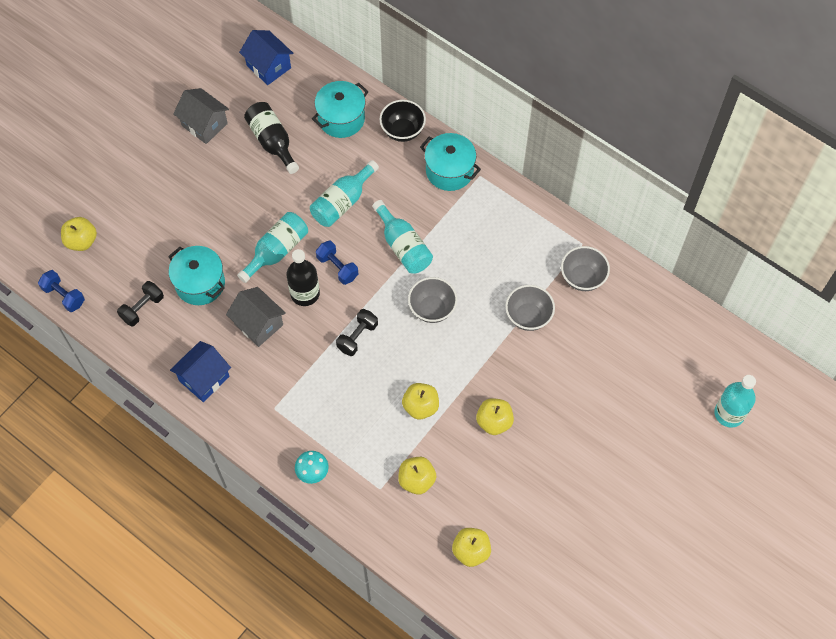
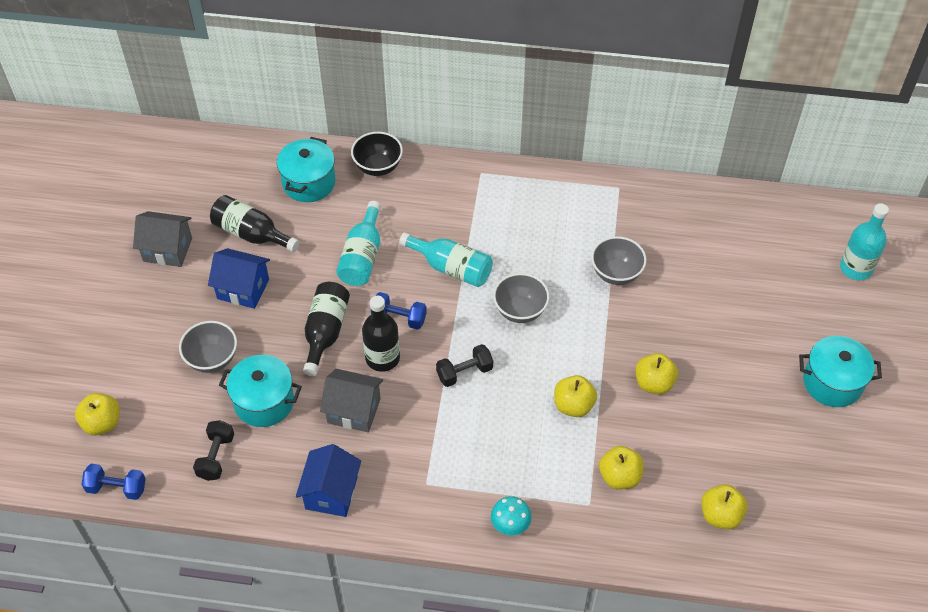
camera: 30 degrees left, 10 degrees down
(268, 66) = (201, 168): blue house -> blue house (243, 289)
(276, 251) = (325, 332): turquoise bottle -> black bottle
(357, 337) = (464, 372): black dumbbell -> black dumbbell turned 60 degrees clockwise
(449, 171) = (449, 181): turquoise pot -> turquoise pot (832, 382)
(582, 278) = (640, 216): grey bowl -> grey bowl (212, 359)

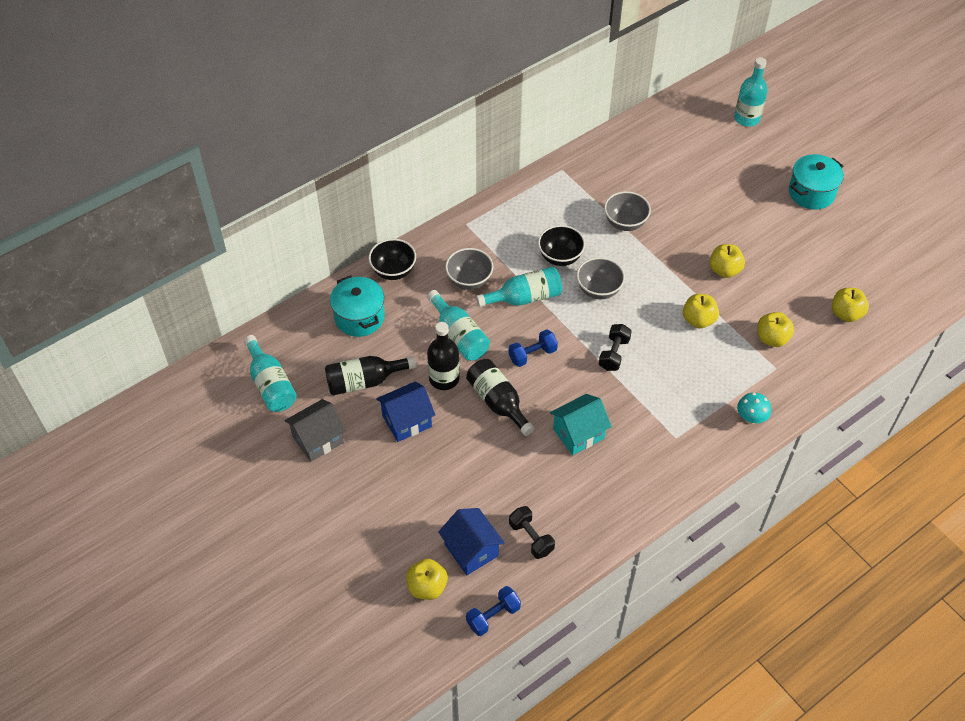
camera: 45 degrees left, 0 degrees up
(188, 182) = (271, 384): none -> turquoise bottle
(212, 359) = (446, 482): grey bowl -> grey bowl (469, 280)
(264, 402) = (516, 478): turquoise pot -> none
(331, 493) = (629, 493): blue house -> blue house (471, 550)
(354, 410) = (578, 433): grey house -> turquoise house
(382, 358) = (554, 387): black bottle -> black bottle (444, 378)
(522, 258) = (560, 257): none -> black bowl

